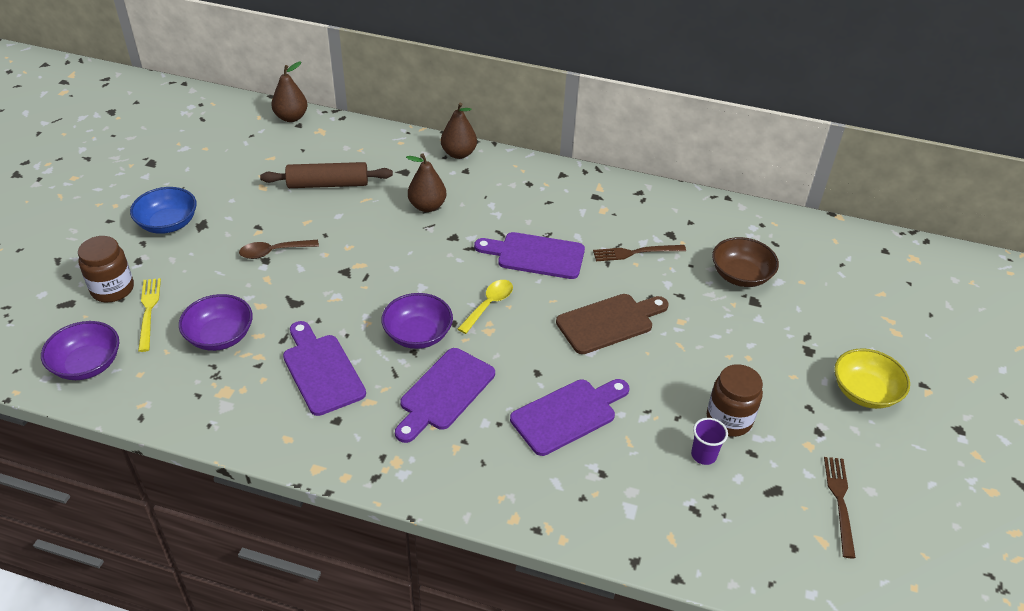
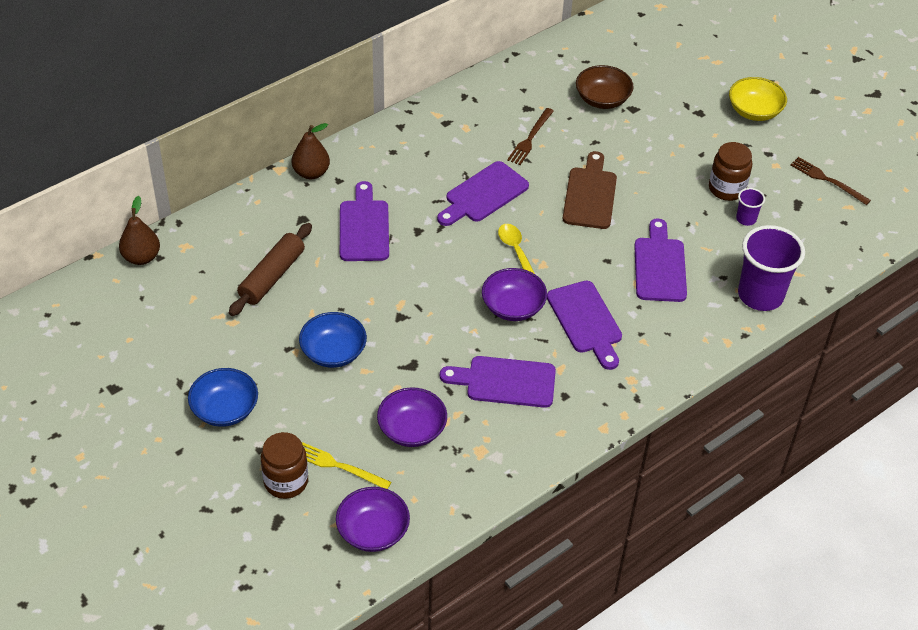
camera: 55 degrees left, 5 degrees up
(273, 252) = (333, 352): brown spoon -> blue bowl
(427, 206) = (364, 227): brown pear -> purple cutting board
(606, 518) = (760, 295): none -> purple cup

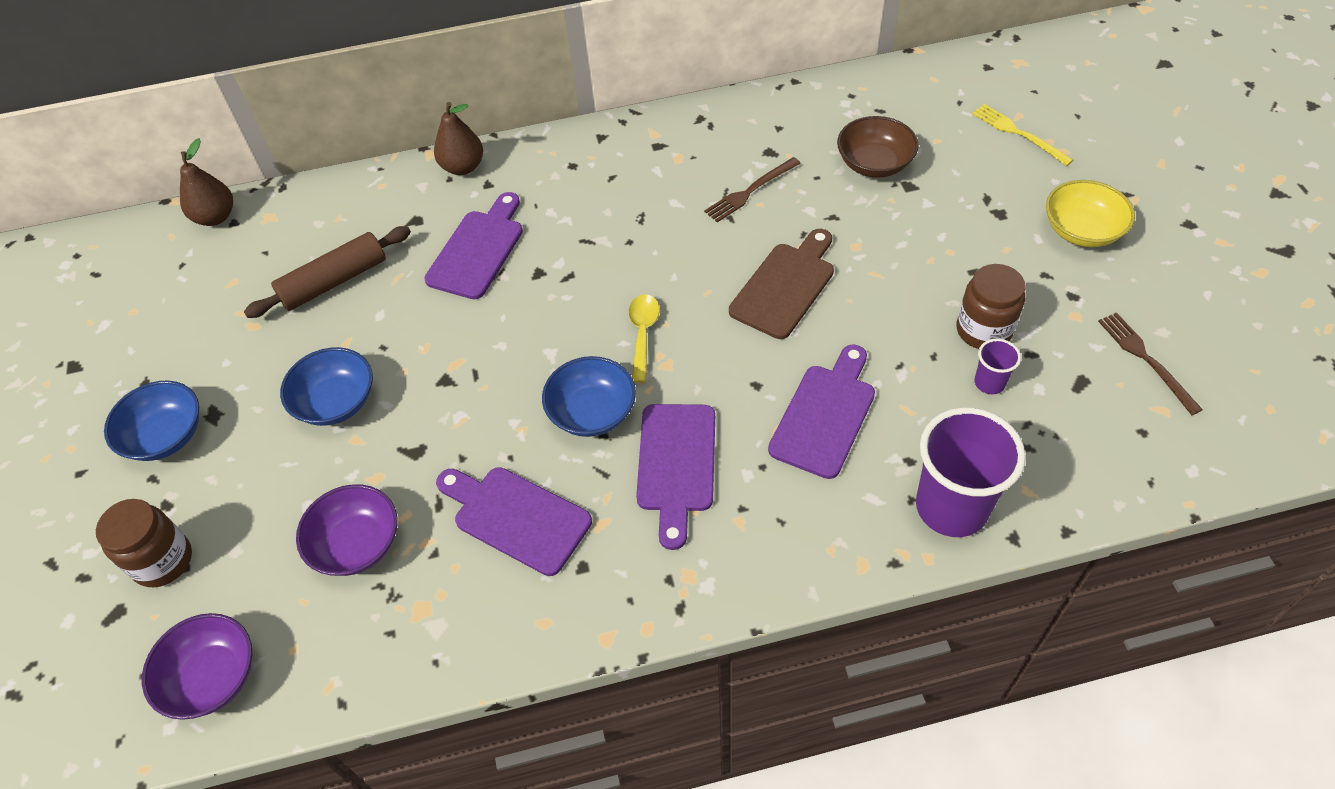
camera: 30 degrees right, 5 degrees up
(339, 466) = (237, 563): yellow fork -> yellow fork (1018, 133)
(483, 194) = (647, 248): purple cutting board -> none
(513, 307) = (592, 412): purple bowl -> blue bowl

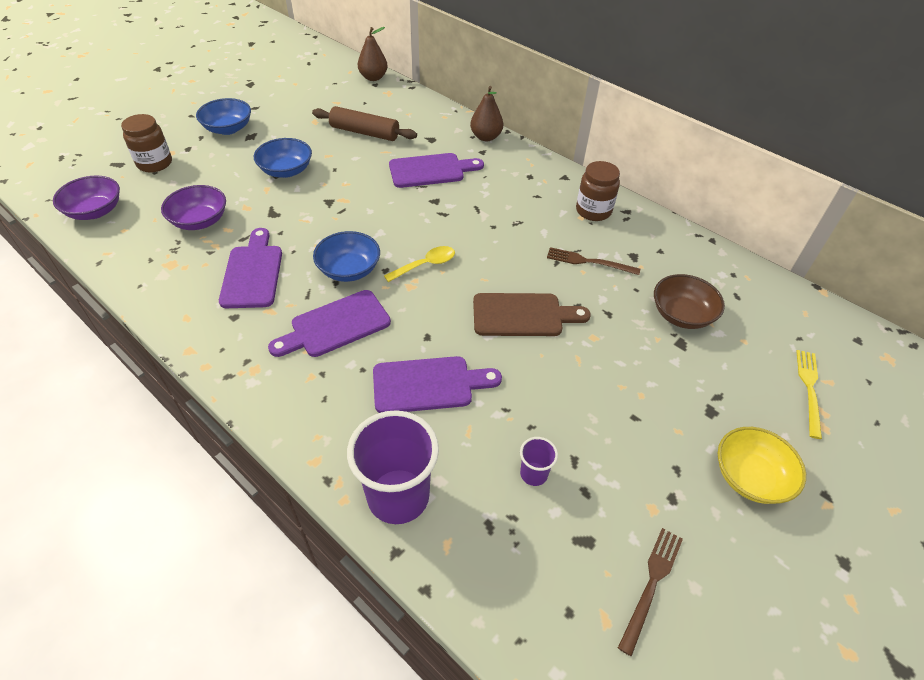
camera: 50 degrees right, 5 degrees down
(983, 330) = (582, 449): brown jar -> brown jar (593, 211)

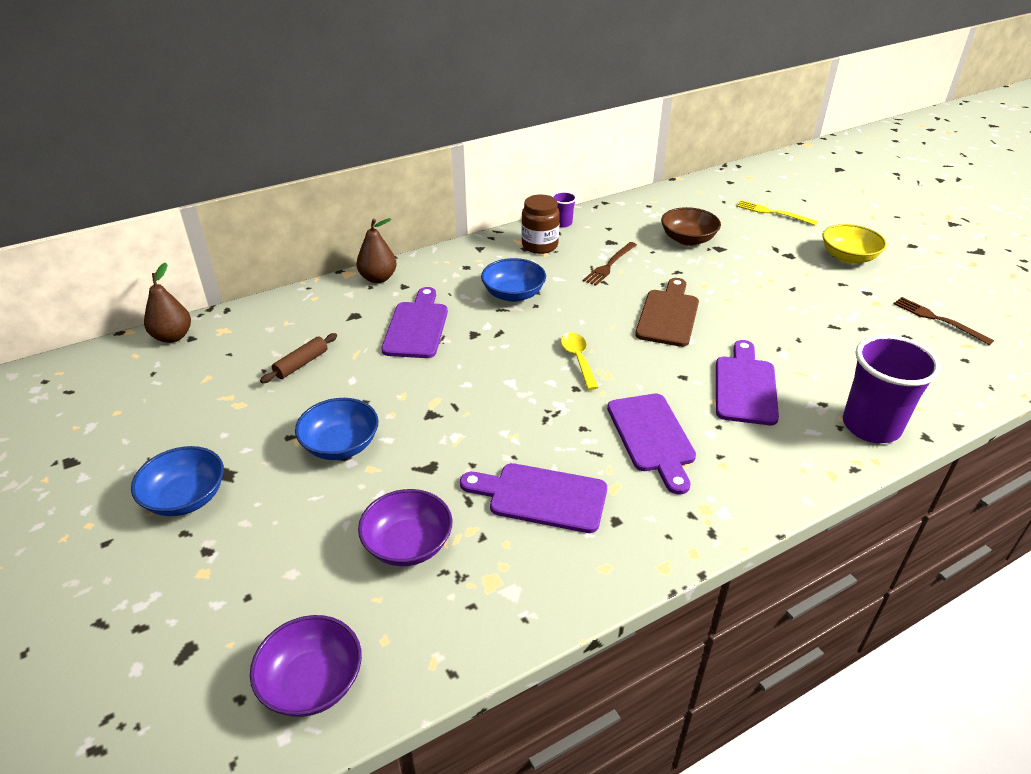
camera: 70 degrees left, 10 degrees down
(154, 163) = (221, 596): brown jar -> none
(349, 270) = (565, 415): blue bowl -> blue bowl (513, 294)
(364, 132) = (301, 364): brown rolling pin -> brown rolling pin, size x0.62
(533, 474) = (846, 349): purple cup -> purple cup (562, 223)

